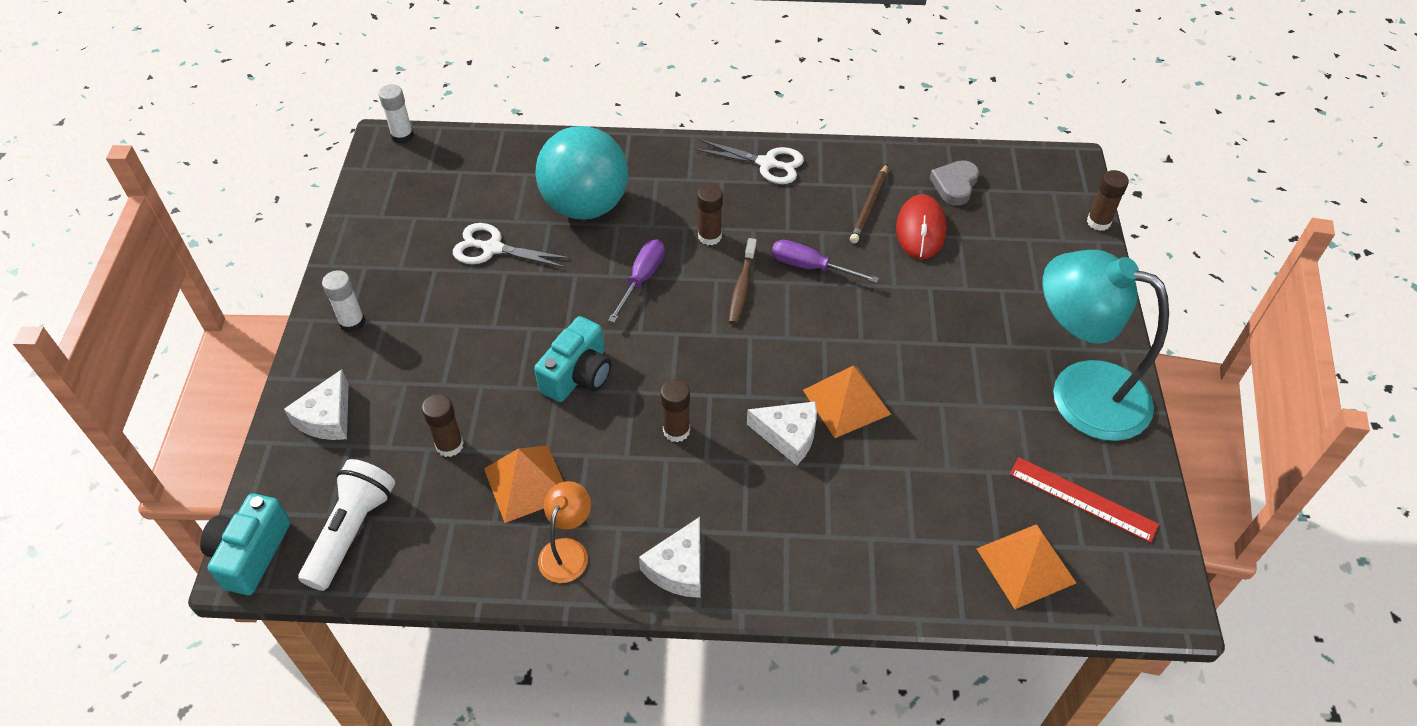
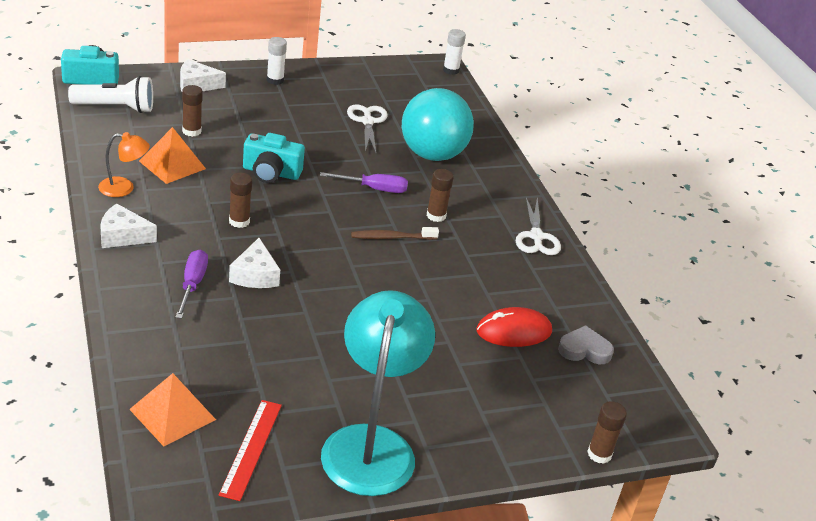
camera: 65 degrees right, 15 degrees down
(810, 267) = (433, 271): purple screwdriver -> purple screwdriver (192, 284)
(846, 402) = (300, 302): orange pyramid -> none
(869, 206) = (523, 298): brown pencil -> none

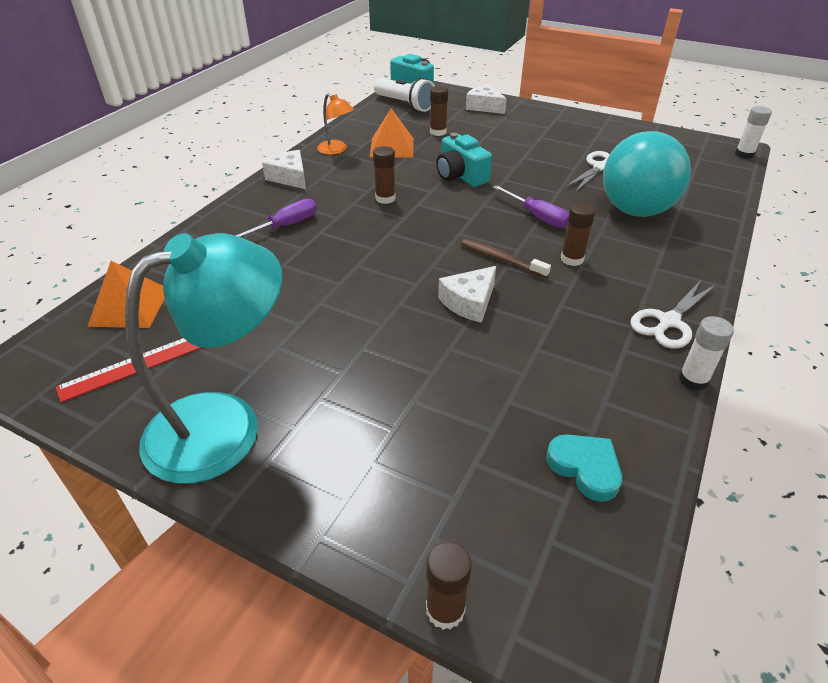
camera: 50 degrees right, 5 degrees up
(255, 275) = (340, 239): white cheese -> white cheese (469, 302)
(275, 80) = (553, 119): white glue stick -> white glue stick (693, 380)
(514, 331) = (519, 400): red mouse -> none
(584, 350) = (585, 468): grey heart -> turquoise heart

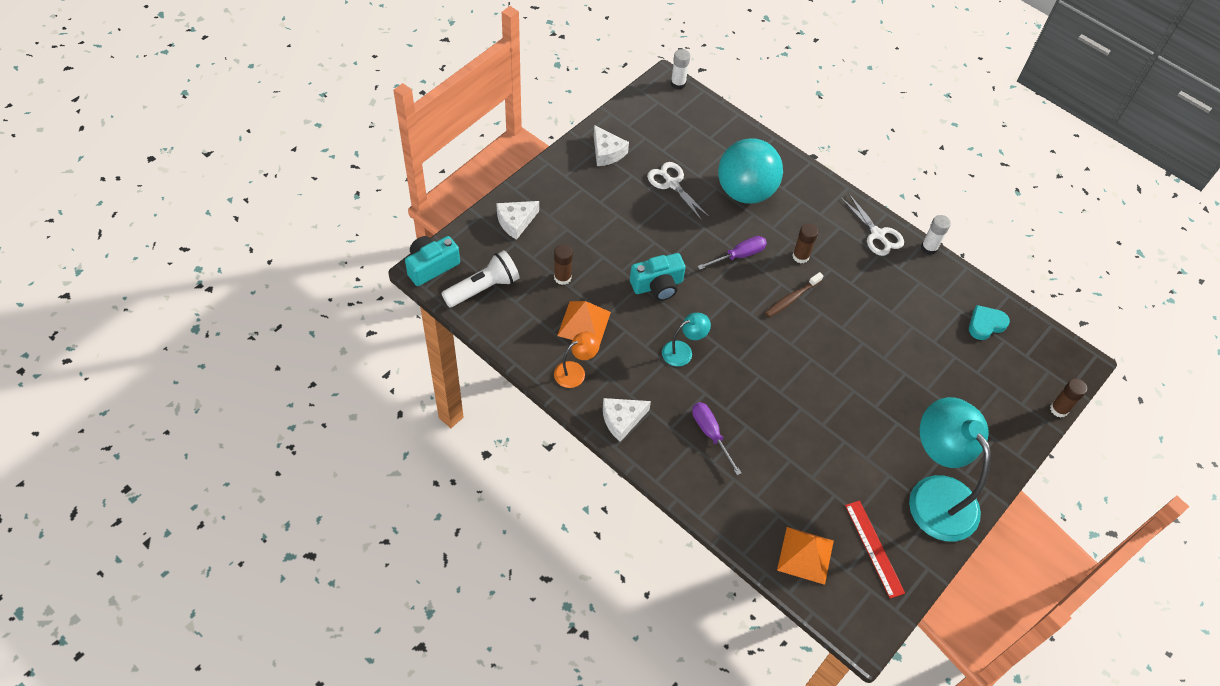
camera: 80 degrees left, 15 degrees up
(385, 198) = (683, 351): brown glue stick -> turquoise lamp
(469, 302) = (839, 333): white cheese -> white cheese (607, 152)

